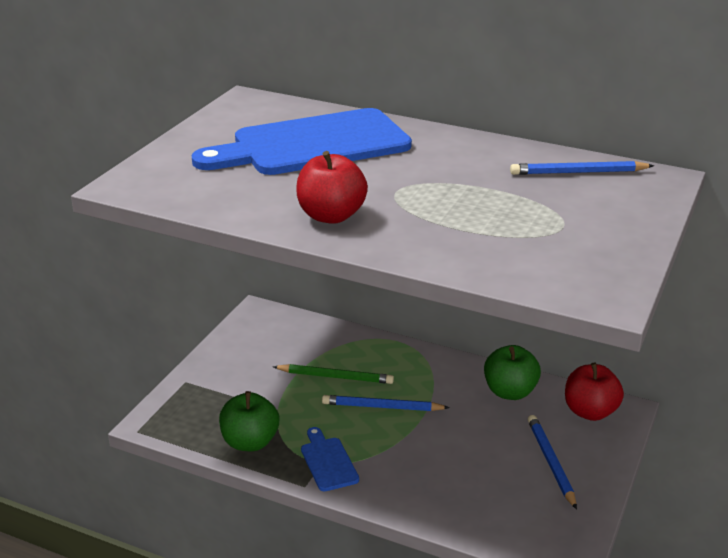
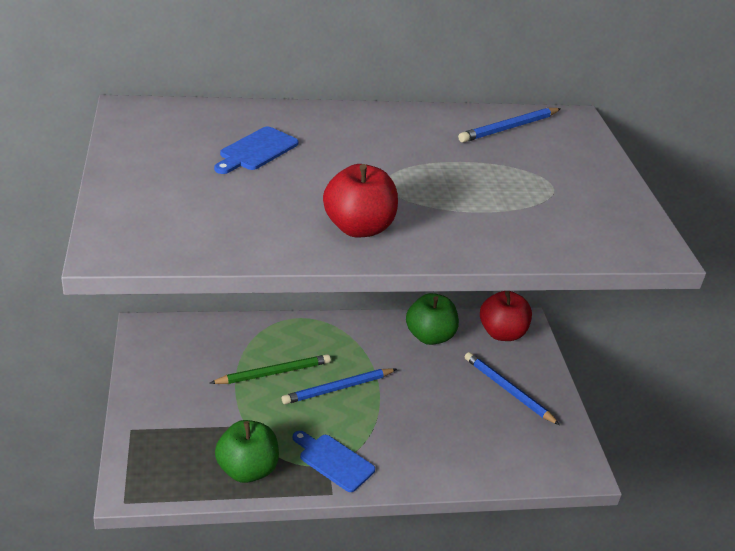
camera: 35 degrees left, 5 degrees up
(313, 145) = (256, 150): blue cutting board -> blue cutting board, size x0.43

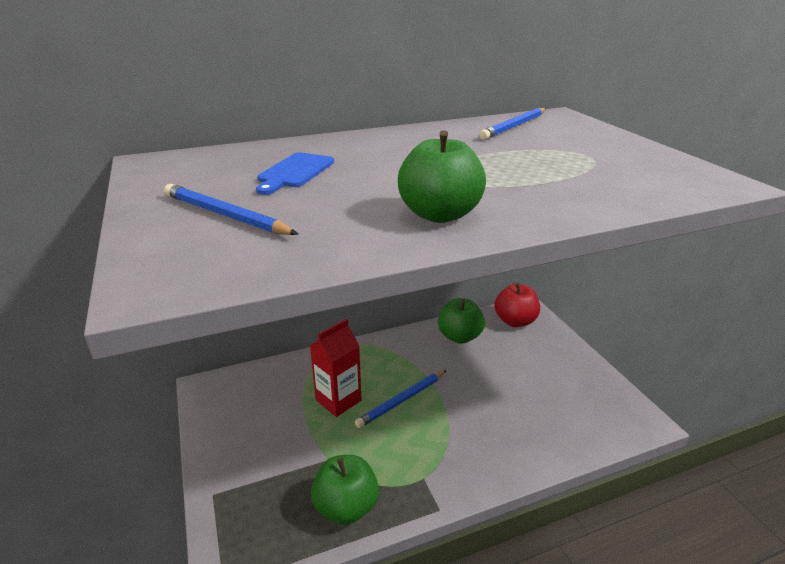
camera: 10 degrees left, 5 degrees down
(273, 373) = (338, 400): green pencil -> red carton
(334, 461) = (427, 473): blue cutting board -> none
(358, 228) = (439, 215): red apple -> green apple
(508, 390) = (545, 366): blue pencil -> blue pencil (225, 215)

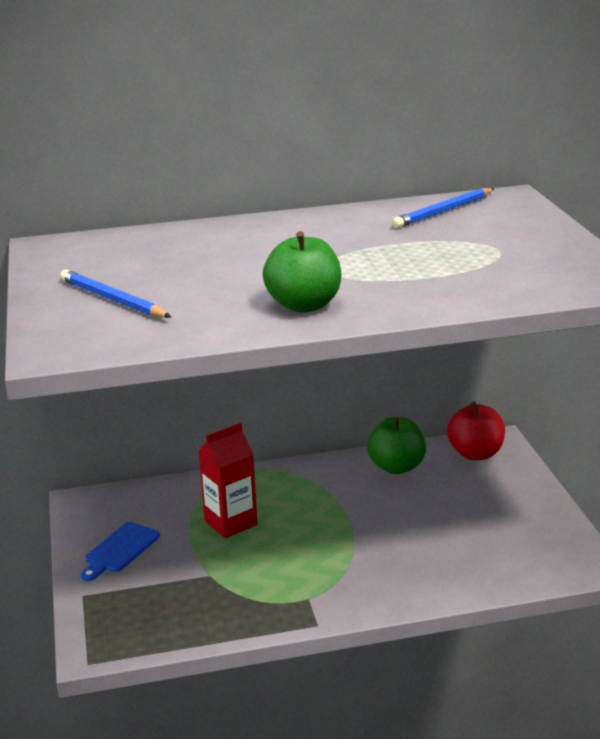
camera: 10 degrees right, 5 degrees down
(294, 172) = (184, 260): blue cutting board -> blue cutting board (120, 550)
(346, 507) = (219, 615): green apple -> none
(402, 400) = (305, 528): blue pencil -> none

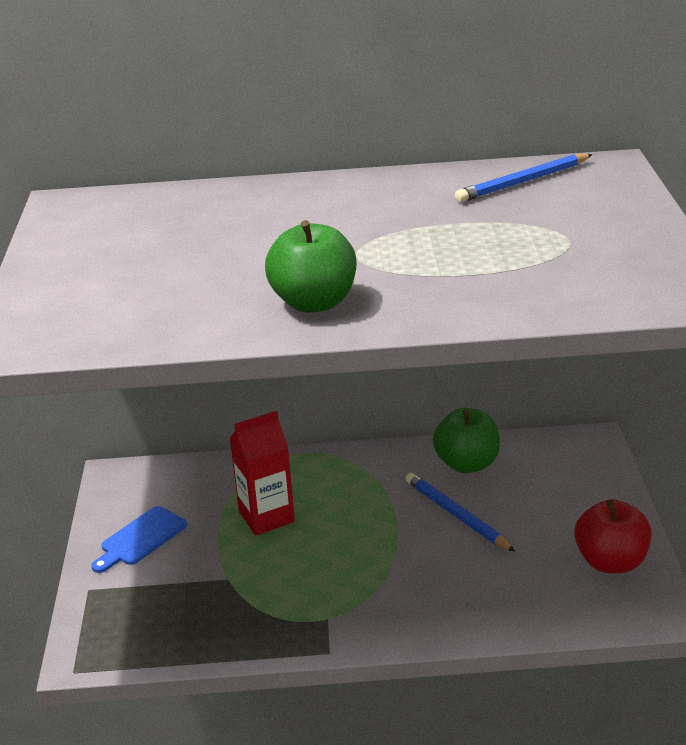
camera: 10 degrees right, 5 degrees up
(112, 299) = (107, 280): blue pencil -> blue pencil (456, 515)
(475, 454) = (561, 455): red apple -> red apple (611, 562)

